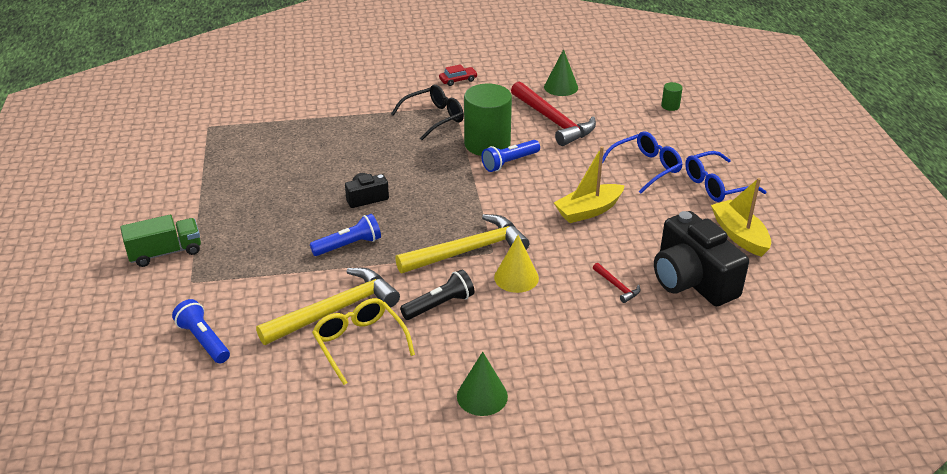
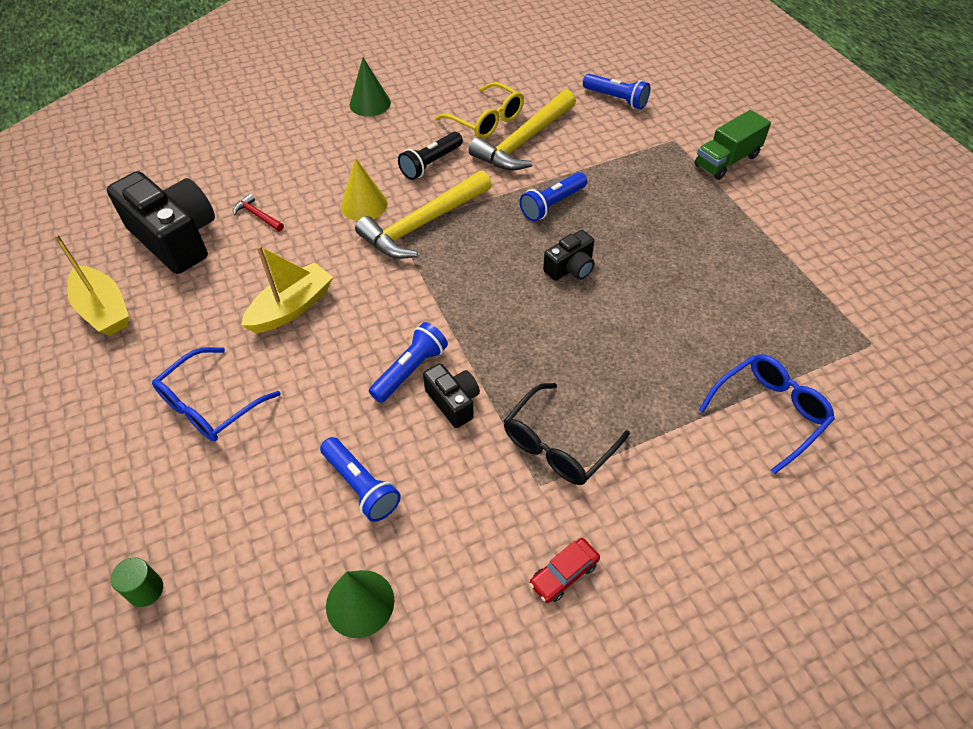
camera: 165 degrees right, 15 degrees up
(487, 144) = (453, 402): green cylinder -> black camera
(553, 121) = (361, 486): red hammer -> blue flashlight
(716, 185) = (111, 391): blue glasses -> blue glasses (769, 412)

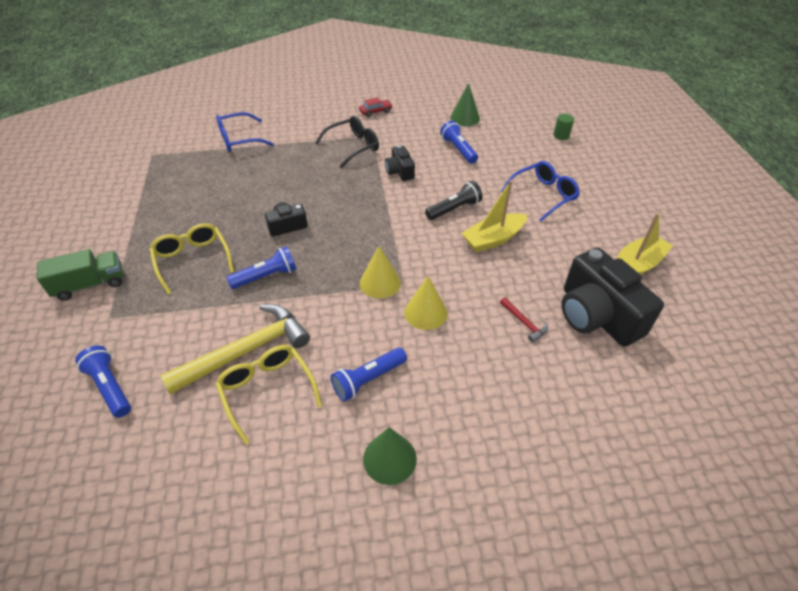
camera: 165 degrees left, 5 degrees down
(104, 310) = (637, 265): yellow boat -> yellow boat turned 75 degrees clockwise
(410, 370) = (420, 190): blue flashlight -> blue flashlight (368, 379)
(422, 224) = (380, 282): yellow hammer -> yellow cone
(431, 164) = (350, 344): black flashlight -> black flashlight (454, 209)
(648, 204) = (192, 260): none -> yellow glasses

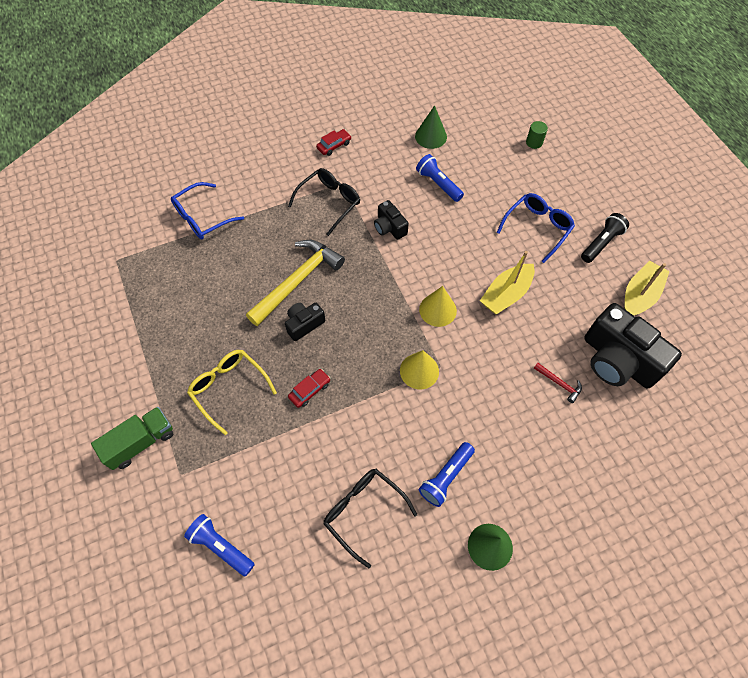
camera: 15 degrees left, 15 degrees up
(246, 351) = (327, 477): yellow hammer -> yellow hammer (298, 281)
(266, 276) = (310, 390): blue flashlight -> red car
(267, 390) = (363, 511): yellow glasses -> black glasses
(425, 312) = (471, 394): yellow cone -> yellow cone (437, 310)
(454, 209) = (458, 265): black flashlight -> black flashlight (601, 243)

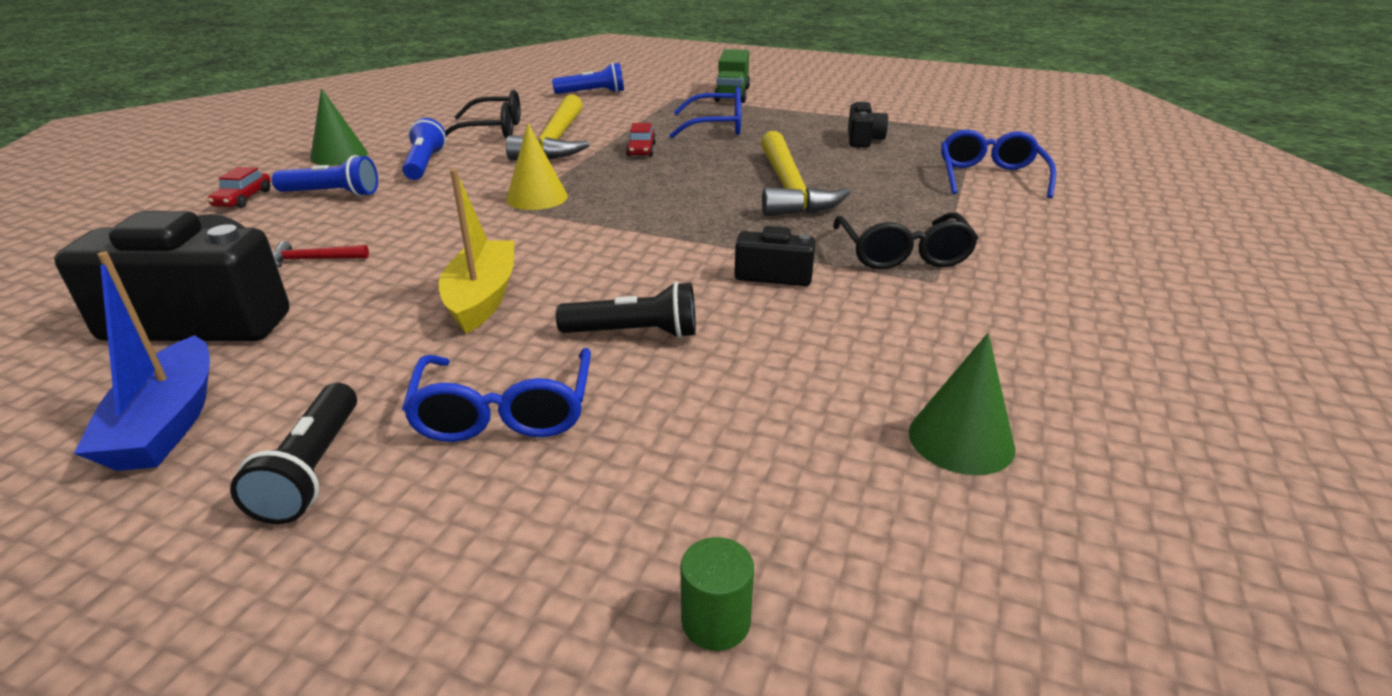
camera: 135 degrees right, 30 degrees down
(229, 388) = (717, 127): yellow glasses -> blue glasses
(304, 324) = (721, 172): black camera -> black camera (863, 139)
(334, 145) = (1055, 313): red car -> red car (243, 198)
(342, 451) = (555, 141): none -> yellow hammer
(437, 310) = (576, 241): yellow cone -> none
(438, 184) = (798, 366): blue flashlight -> blue flashlight (332, 194)
(470, 233) = (634, 333): none -> black flashlight
(639, 295) = (167, 423): yellow boat -> blue boat

